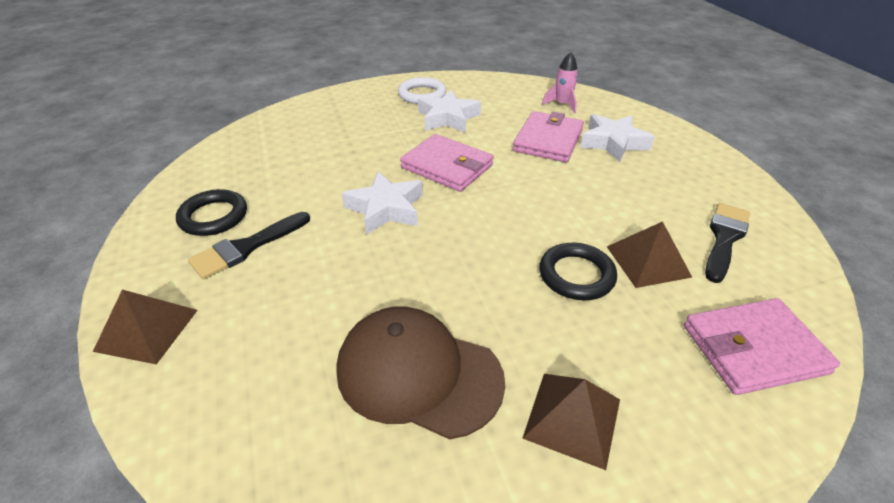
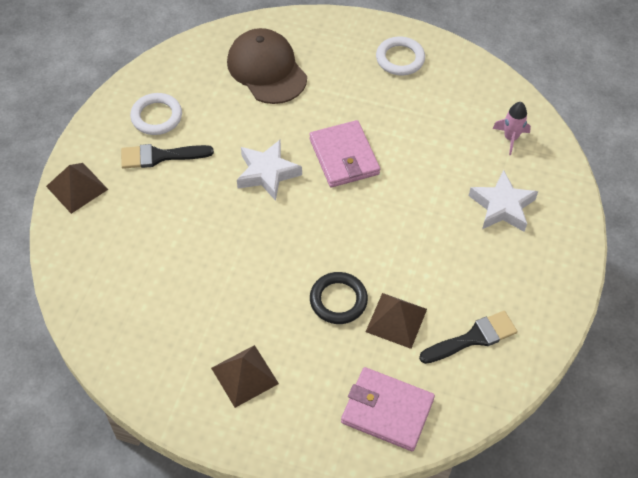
camera: 35 degrees right, 15 degrees up
(213, 217) = (156, 116): black ring -> white ring
(418, 374) = (190, 302): brown cap -> brown cap (266, 69)
(448, 118) = (394, 101): white star -> none
(548, 140) = (450, 173): pink wallet -> none

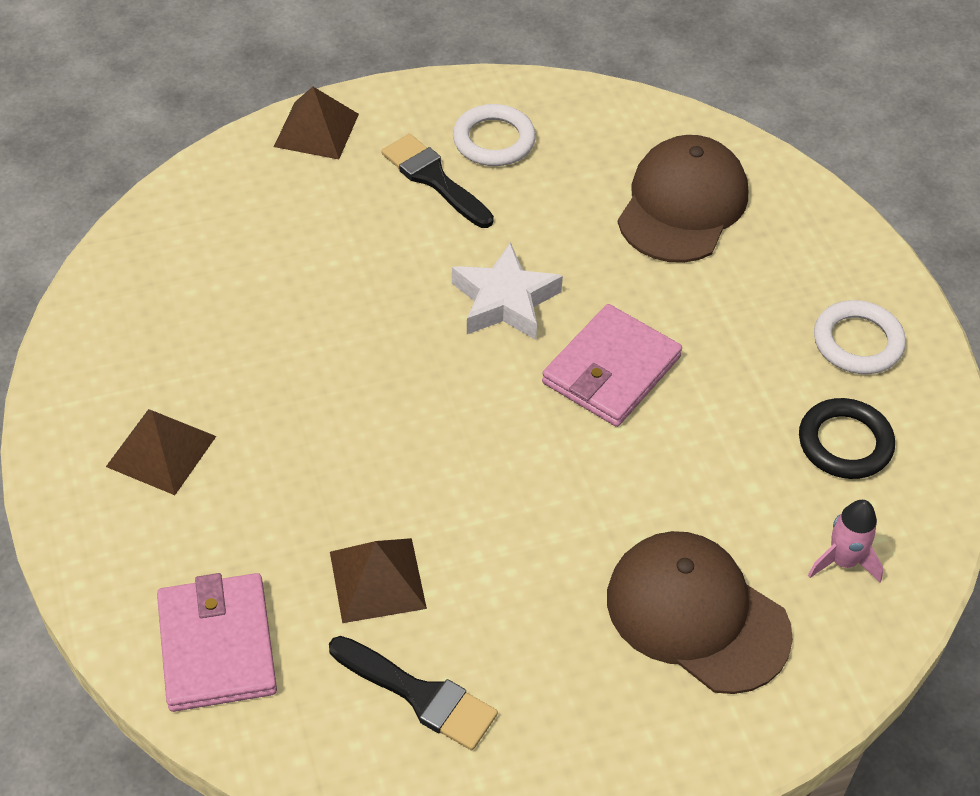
camera: 55 degrees right, 5 degrees down
(338, 300) = (358, 492): black ring -> black ring (845, 443)
(502, 206) = (697, 615): white star -> brown cap

